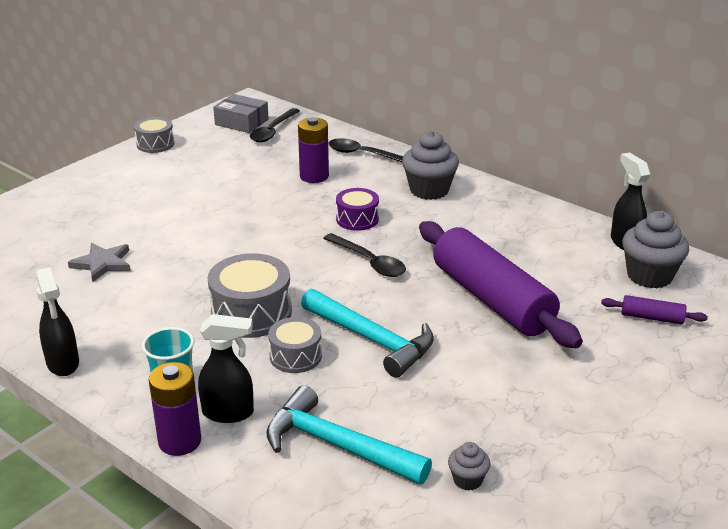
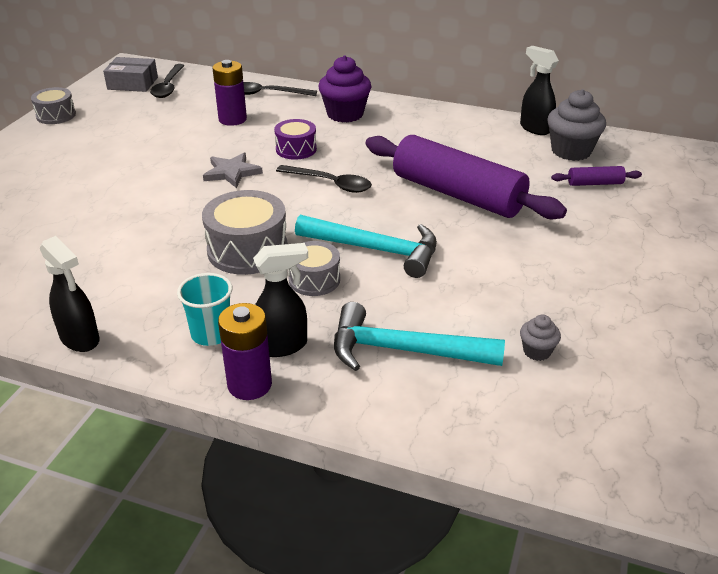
camera: 20 degrees left, 5 degrees up
(102, 264) = (66, 234): grey star -> grey star (232, 172)
(429, 190) = (345, 114): grey cupcake -> purple cupcake

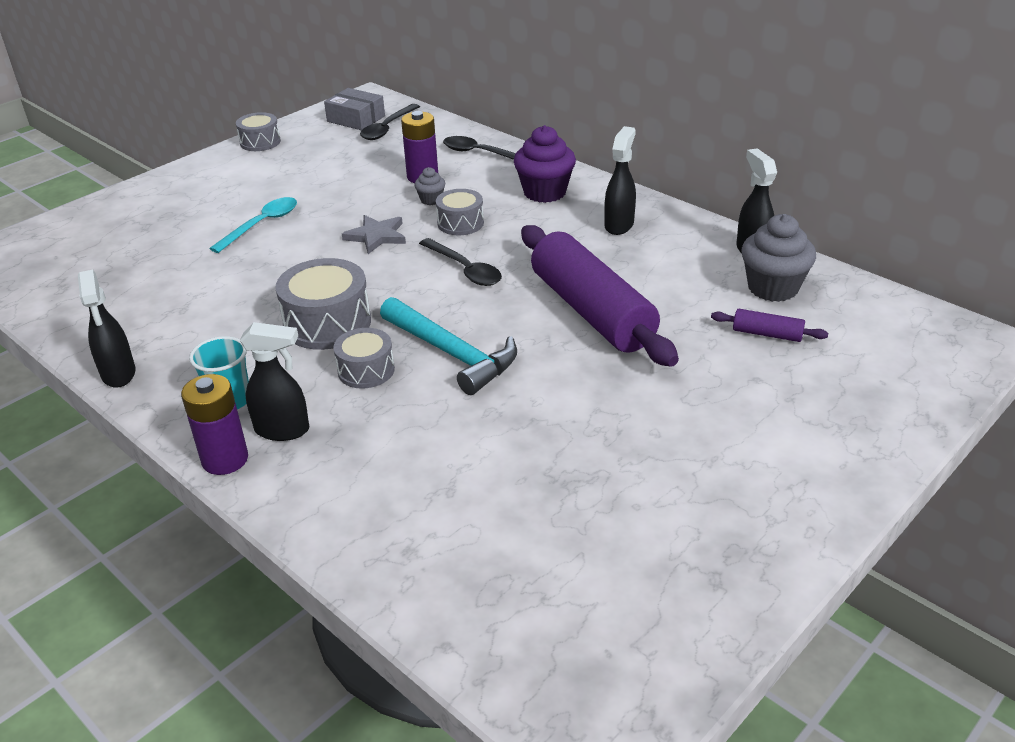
camera: 25 degrees right, 0 degrees up
(116, 183) = (261, 225): none -> turquoise spoon
(296, 149) = (460, 223): purple drum -> grey drum
(404, 350) = (393, 468): turquoise hammer -> none
(423, 128) = (619, 225): none -> black spray bottle
(537, 351) = (528, 509): grey cupcake -> grey cupcake (431, 200)

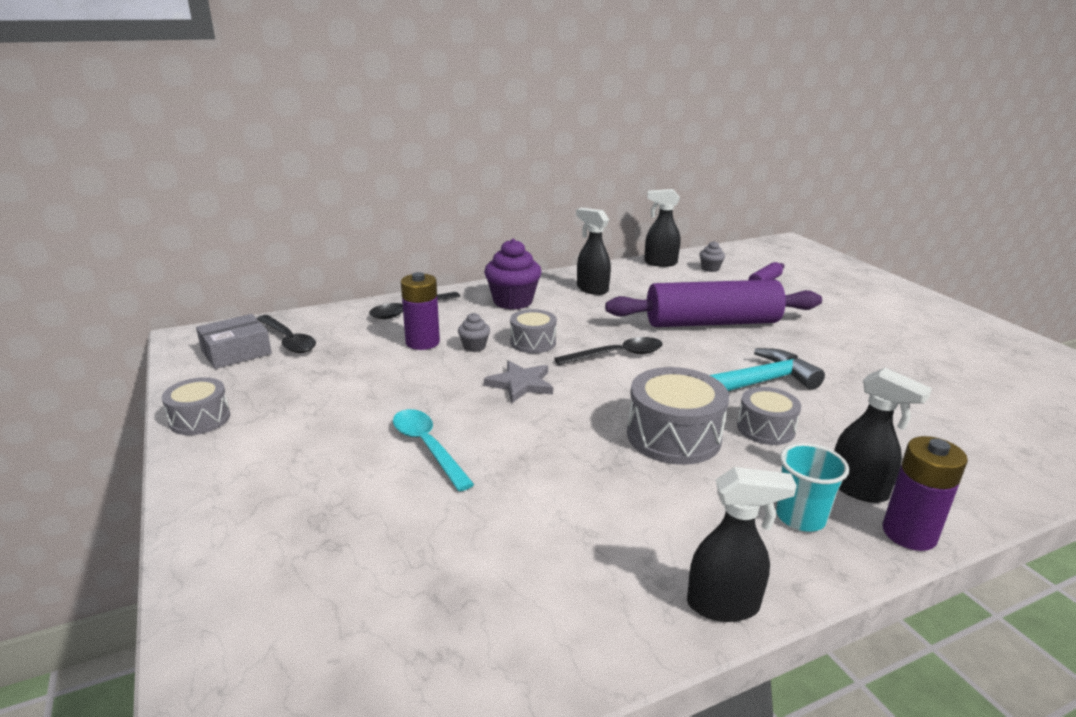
camera: 70 degrees left, 10 degrees down
(283, 430) = (859, 489): black spray bottle -> black spray bottle turned 105 degrees clockwise
(773, 288) = (710, 269): grey cupcake -> grey cupcake, size x0.50

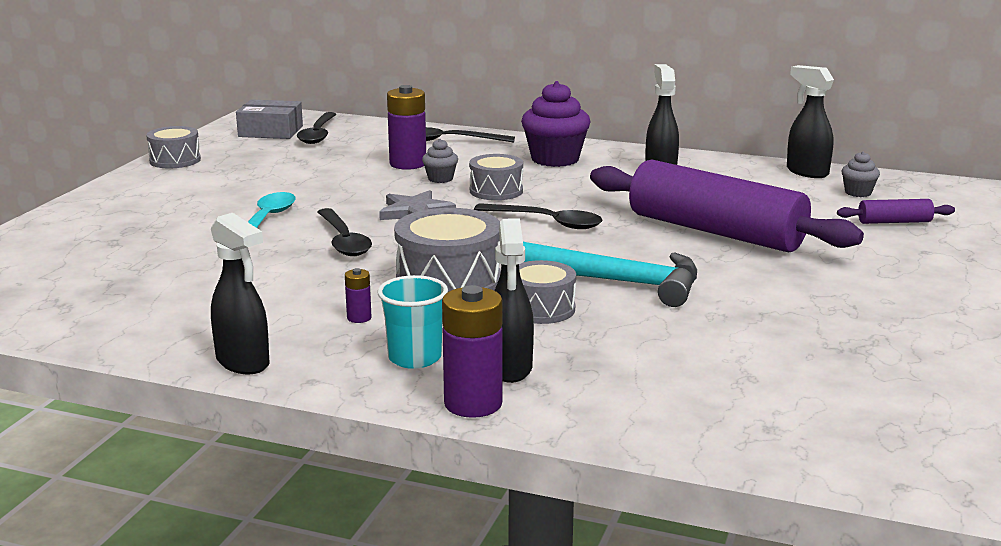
camera: 45 degrees right, 5 degrees down
(528, 436) = (343, 241): none -> black spoon
(694, 503) = (359, 318): none -> purple battery

